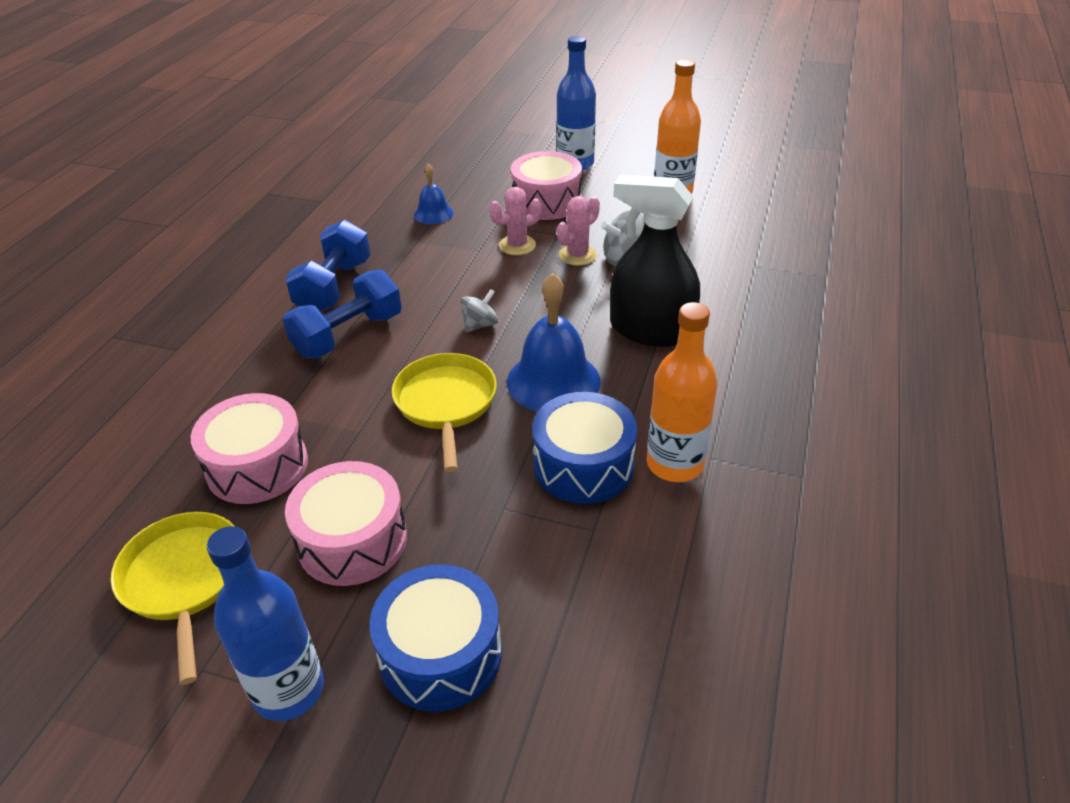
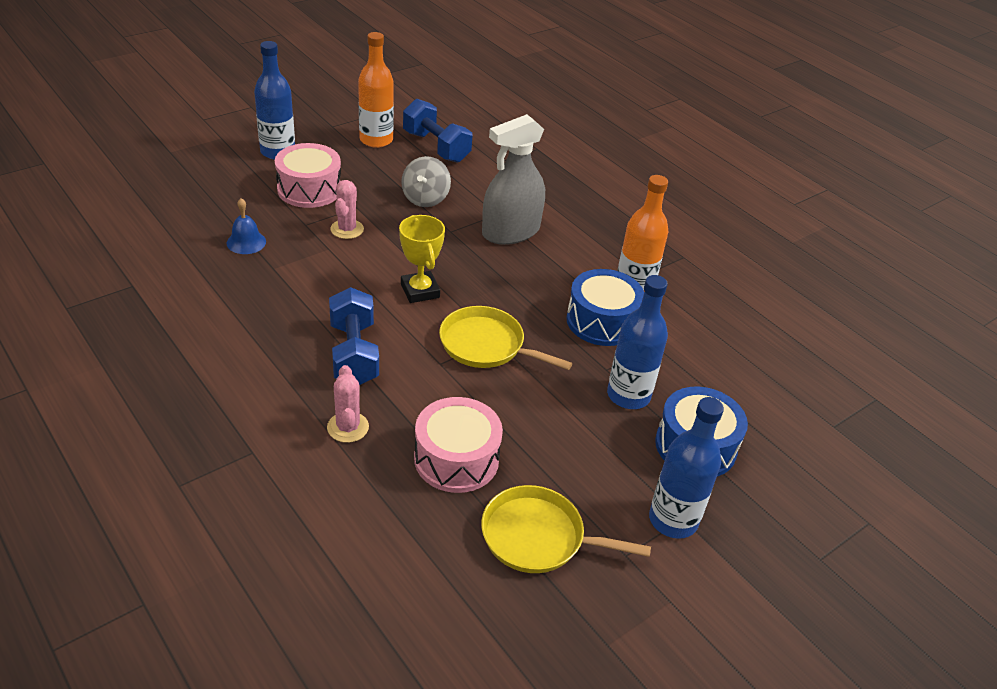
camera: 60 degrees left, 0 degrees up
(334, 287) = (279, 334): blue dumbbell -> blue dumbbell (436, 147)
(352, 540) = (575, 443): pink drum -> none
(475, 548) = (628, 395): none -> blue bottle
(480, 325) = (420, 291): grey spinning top -> yellow trophy
(553, 381) = (515, 292): blue bell -> none
(577, 255) = (395, 213): pink cactus -> pink cactus (348, 427)
(651, 330) = (511, 232): black spray bottle -> grey spray bottle

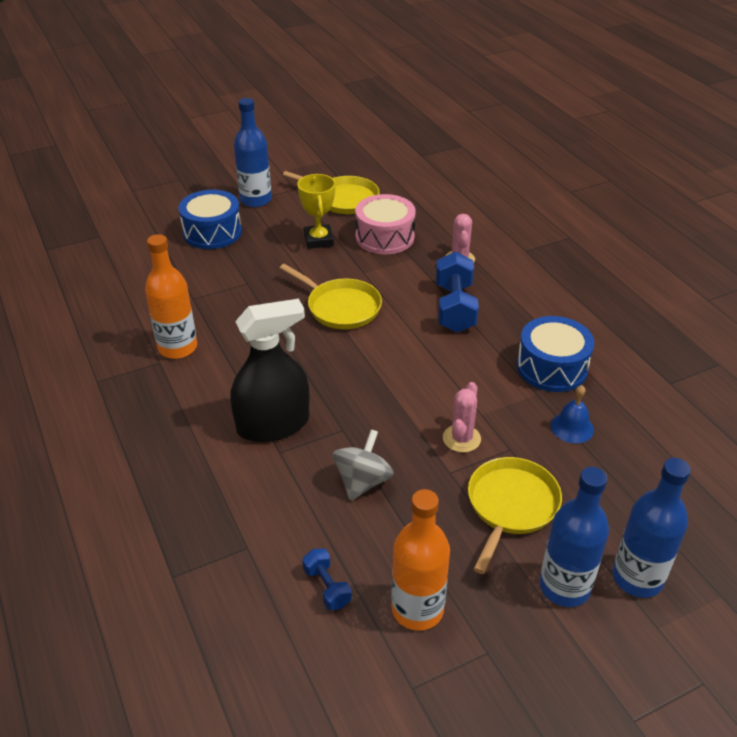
camera: 165 degrees left, 0 degrees up
(309, 189) = (510, 506): pink drum -> yellow pan
(420, 291) = (390, 360): yellow trophy -> yellow trophy (319, 240)
(436, 147) = (327, 587): blue dumbbell -> blue dumbbell, size x0.52
(511, 232) = (273, 424): grey spray bottle -> black spray bottle
(602, 321) = (227, 320): blue drum -> blue drum (552, 367)
(628, 395) = (241, 264): blue bottle -> blue bottle (637, 578)

